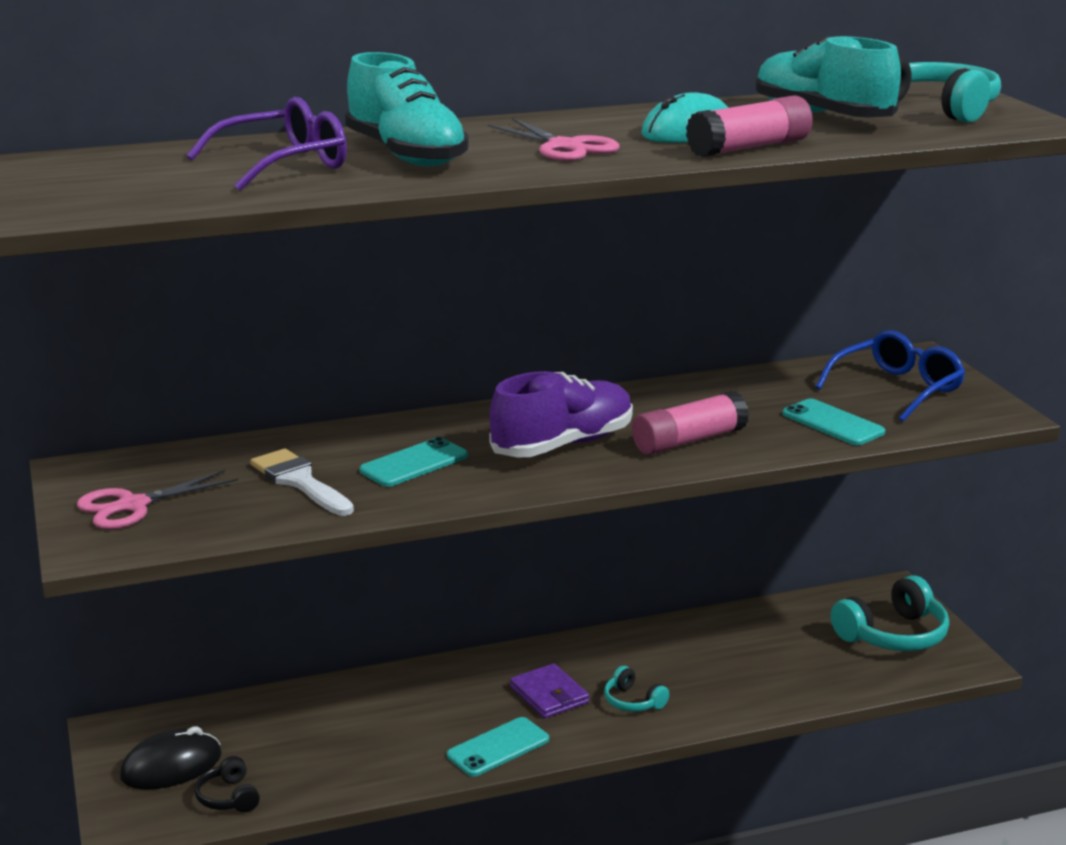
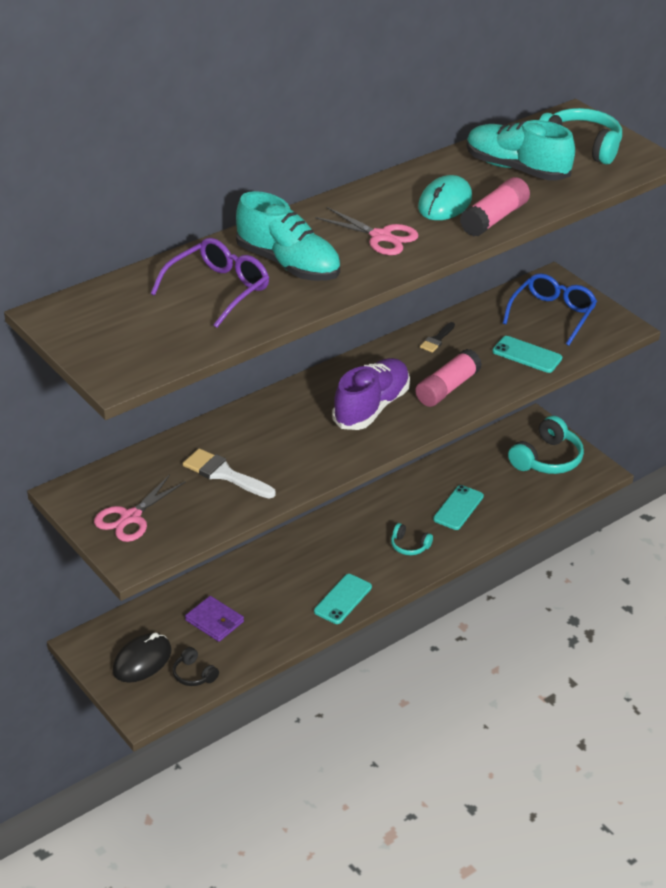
camera: 20 degrees left, 15 degrees up
(414, 463) = (287, 443): turquoise phone -> turquoise phone (458, 508)
(549, 695) = (355, 552): purple wallet -> purple wallet (214, 621)
(708, 392) = (437, 339): none -> black brush

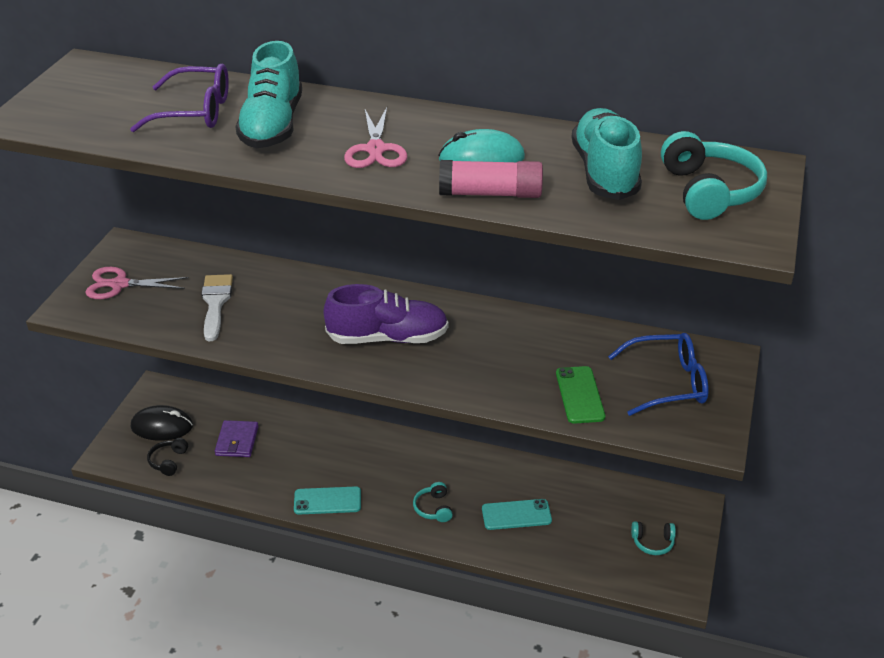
camera: 55 degrees right, 0 degrees up
(437, 339) = (533, 330): black brush -> none
(447, 388) = (466, 368): pink glue stick -> none
(527, 355) = (579, 395): turquoise phone -> green phone
(547, 459) = (652, 542): turquoise headphones -> turquoise headphones, size x0.53

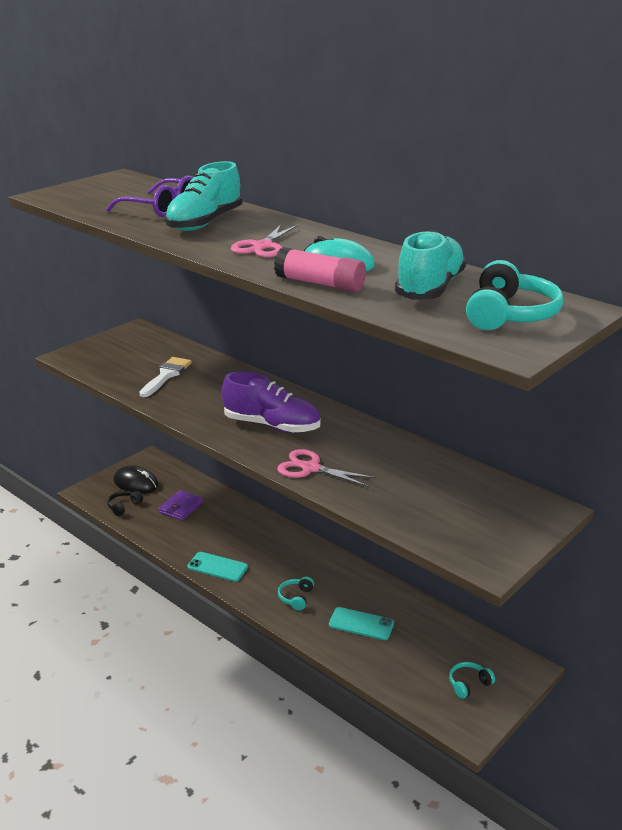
camera: 25 degrees right, 10 degrees down
(119, 284) = (112, 350): pink scissors -> pink scissors (310, 468)
(579, 395) = (395, 501): green phone -> none
(652, 542) = (469, 684): turquoise headphones -> turquoise headphones turned 120 degrees clockwise
(668, 383) = (482, 513): blue glasses -> none

